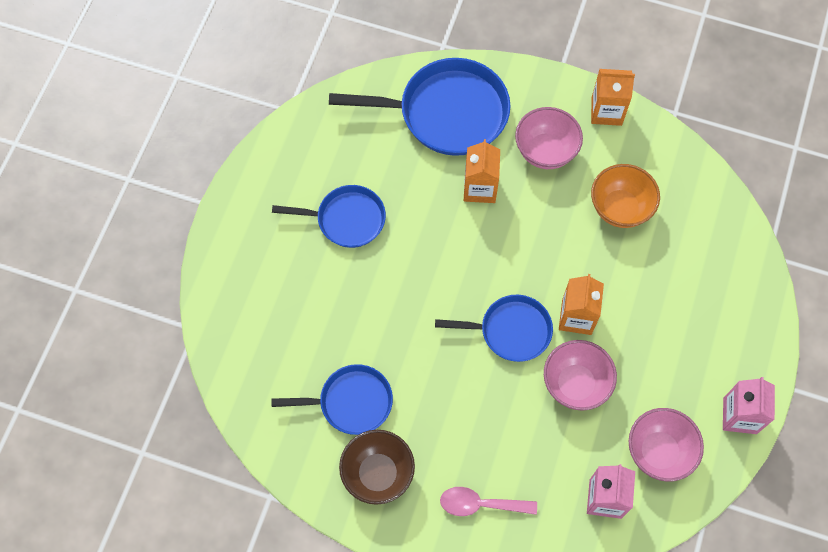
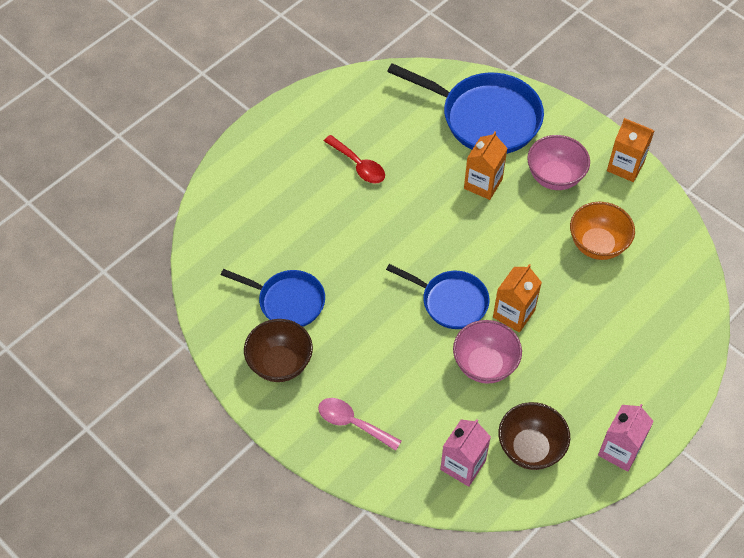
camera: 25 degrees right, 10 degrees down
(346, 219) = (358, 165): blue pan -> red spoon
(659, 452) = (530, 448): pink bowl -> brown bowl

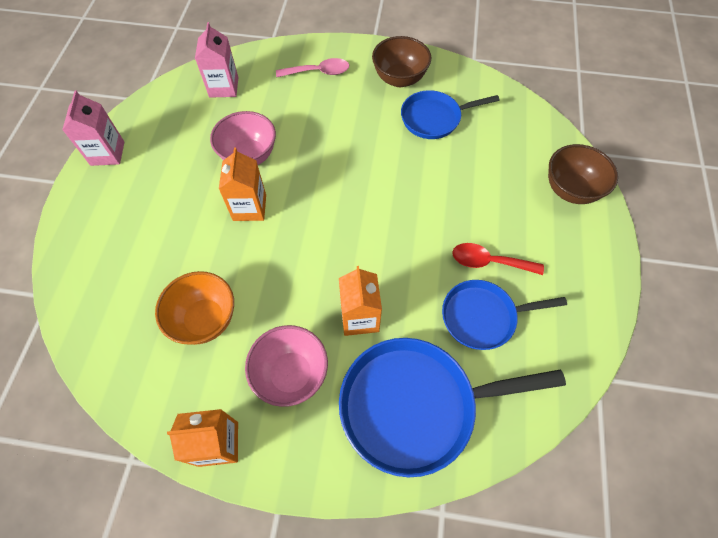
camera: 145 degrees right, 5 degrees up
(450, 301) = (310, 188): blue pan -> blue pan (483, 317)
(530, 448) = (179, 120): brown bowl -> brown bowl (570, 190)

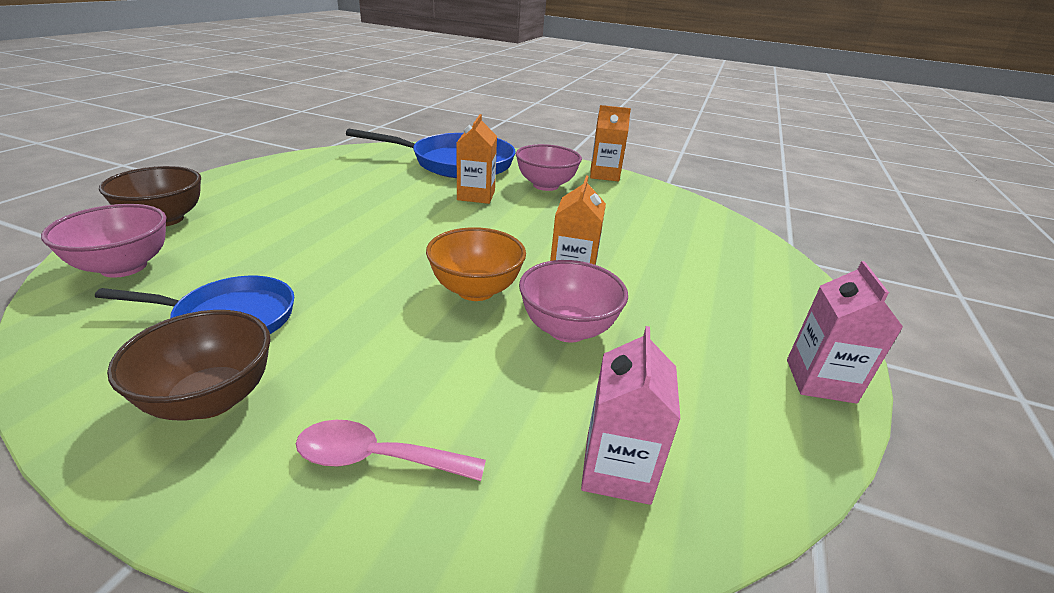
camera: 170 degrees left, 30 degrees down
(205, 319) = (620, 217): orange bowl -> orange bowl (475, 290)
(483, 317) = (368, 179): blue pan -> none
(489, 262) = (327, 198): red spoon -> none
(530, 138) = (124, 267): none -> pink bowl

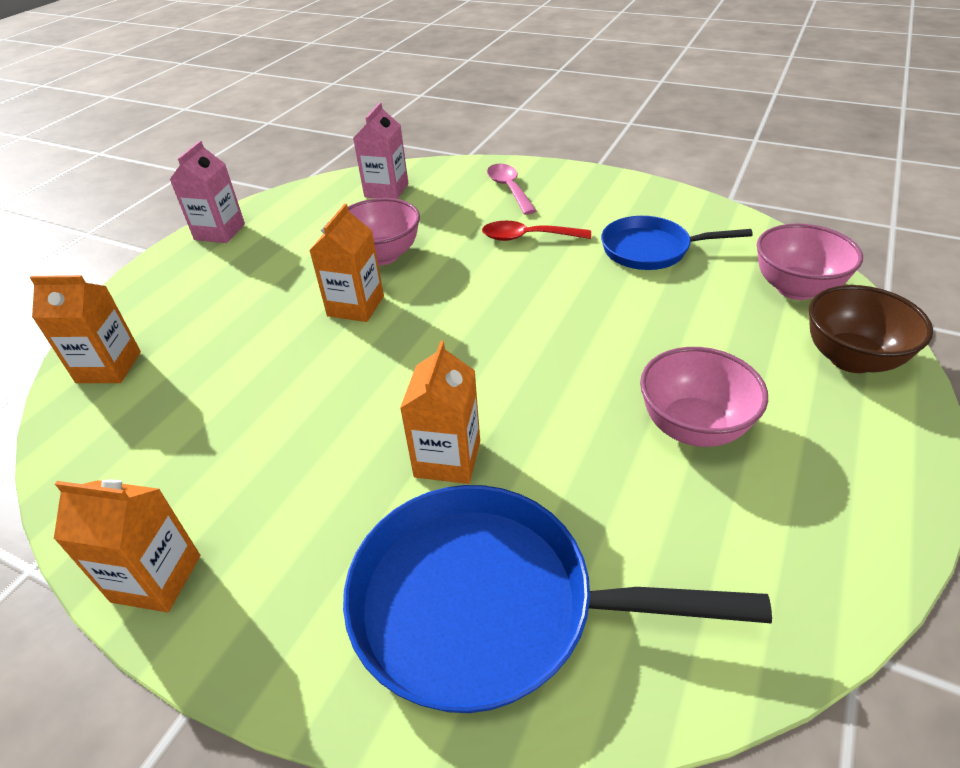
camera: 170 degrees left, 10 degrees up
(211, 399) = (615, 206): brown bowl -> none
(377, 458) = (509, 189): pink spoon -> pink spoon turned 120 degrees counterclockwise
(378, 345) = (528, 237): none -> red spoon
(475, 290) = (455, 285): orange bowl -> none
(545, 185) = (311, 510): pink bowl -> pink bowl (693, 427)
(742, 245) = (109, 367): none -> orange carton

